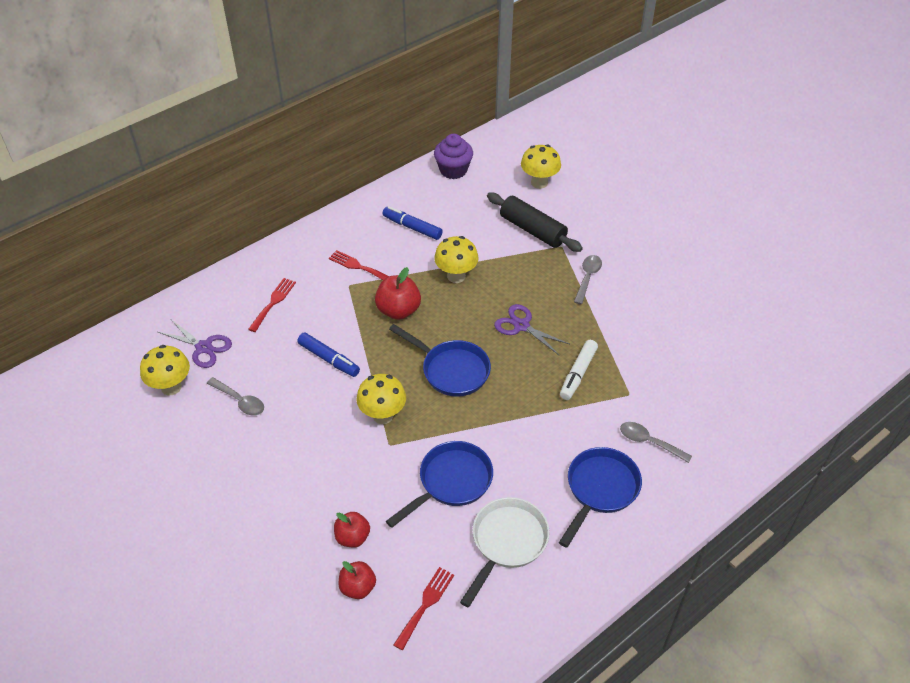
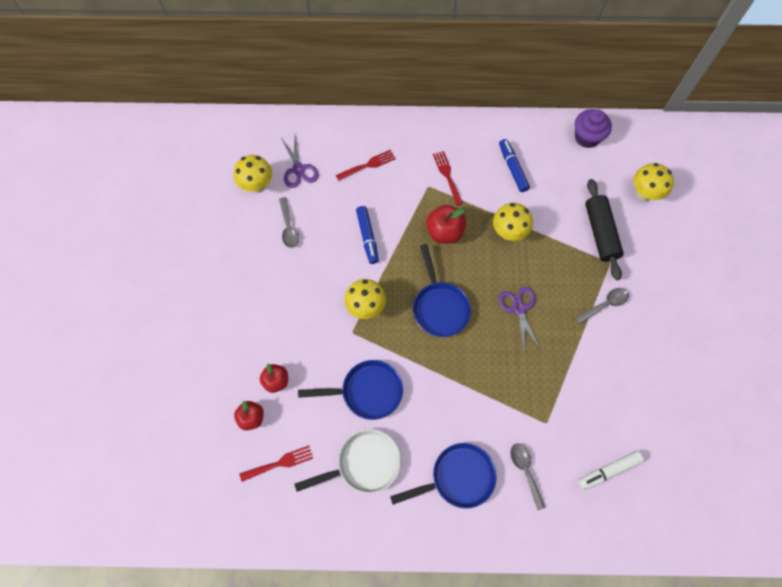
camera: 40 degrees right, 20 degrees up
(578, 374) = (524, 378): white marker -> white marker (608, 471)

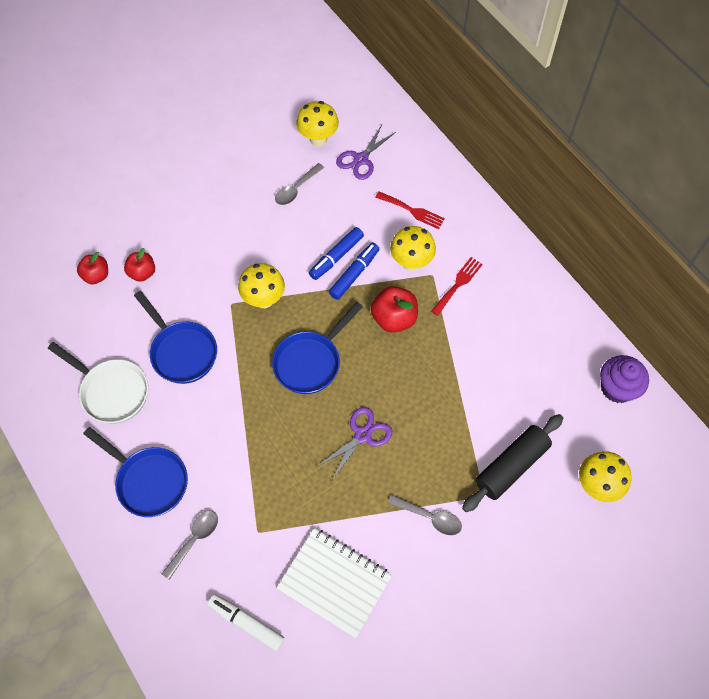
camera: 55 degrees right, 5 degrees down
(280, 463) = (69, 323): red fork -> none
(508, 232) = (439, 376): yellow mushroom -> yellow mushroom (411, 262)
(512, 168) = (517, 338): blue marker -> blue marker (354, 274)
(613, 394) = (334, 582): none -> white notebook

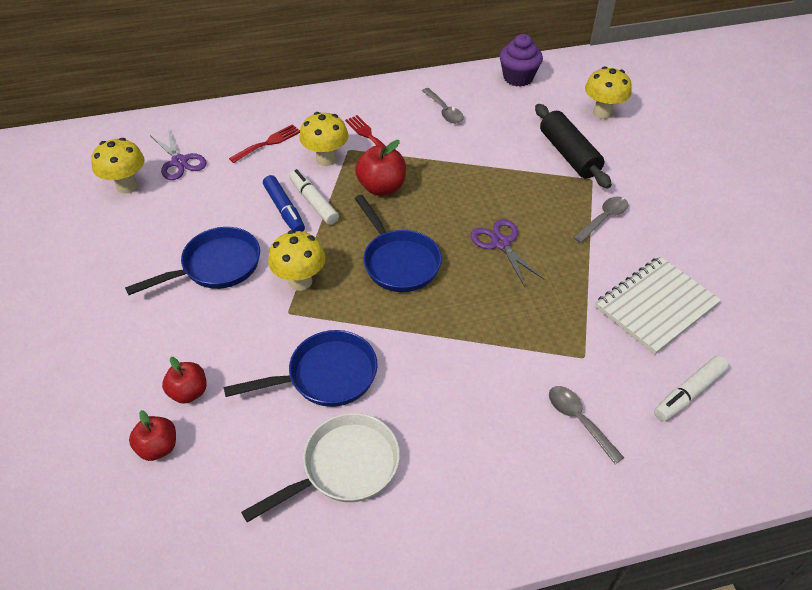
camera: 70 degrees left, 15 degrees down
(149, 481) = (487, 452): blue pan -> blue pan (216, 266)
(296, 189) = (177, 219): grey spoon -> grey spoon (444, 111)
(354, 274) = (313, 202): blue marker -> white marker

